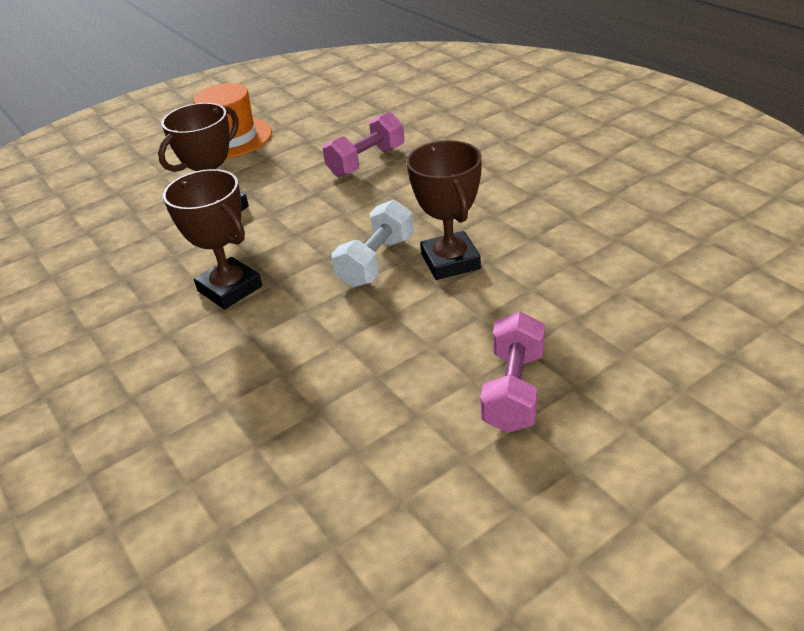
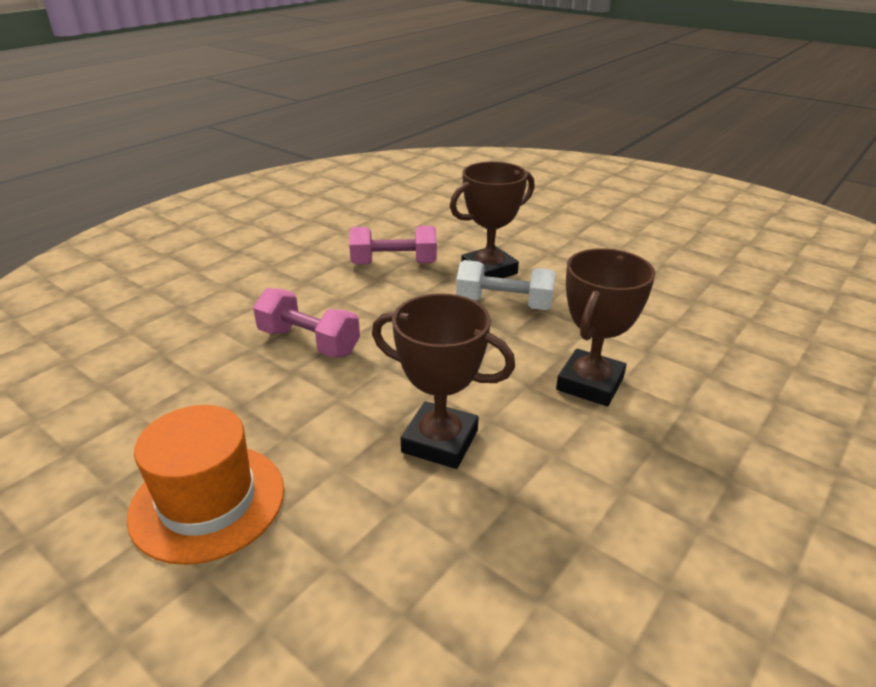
camera: 110 degrees left, 5 degrees down
(514, 390) = (615, 236): pink dumbbell -> pink dumbbell (394, 263)

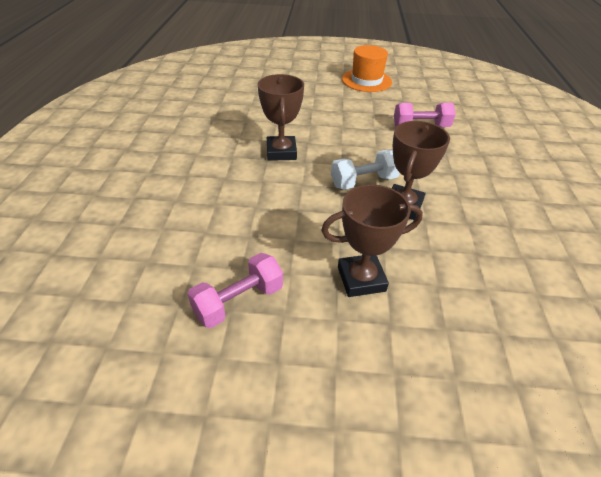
camera: 145 degrees right, 10 degrees up
(394, 263) = (463, 187): pink dumbbell -> pink dumbbell (238, 301)
(440, 441) = (320, 112): brown trophy -> brown trophy (361, 279)

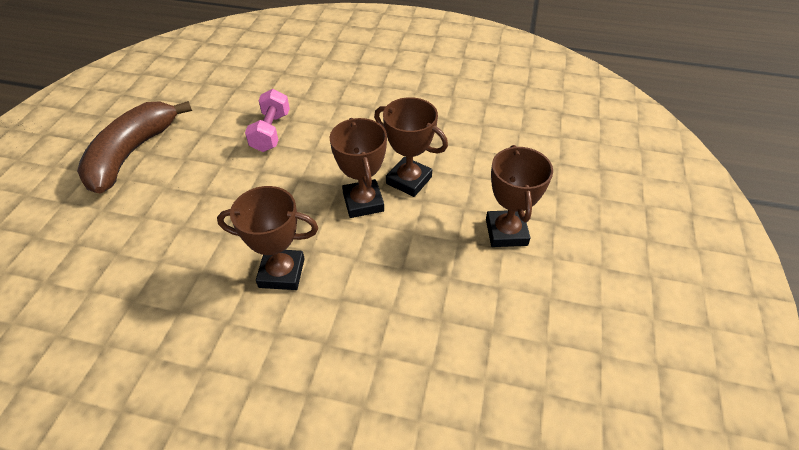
camera: 80 degrees left, 5 degrees up
(238, 301) = (536, 334): pink dumbbell -> none
(363, 181) = (363, 202): white dumbbell -> brown trophy
(366, 80) = (131, 154): orange hat -> brown banana

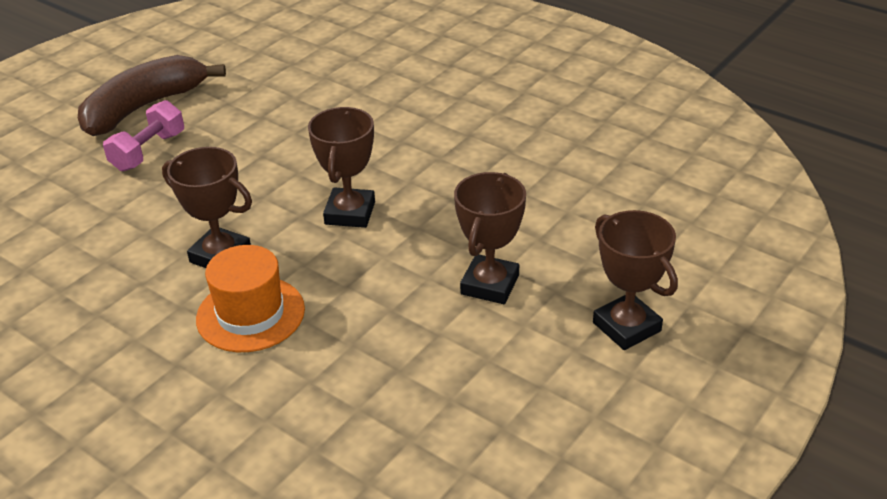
camera: 25 degrees right, 10 degrees down
(271, 132) = (298, 118): pink dumbbell -> pink dumbbell (148, 151)
(341, 320) = (250, 314): none -> orange hat
(409, 180) = (417, 204): brown trophy -> brown trophy (626, 327)

